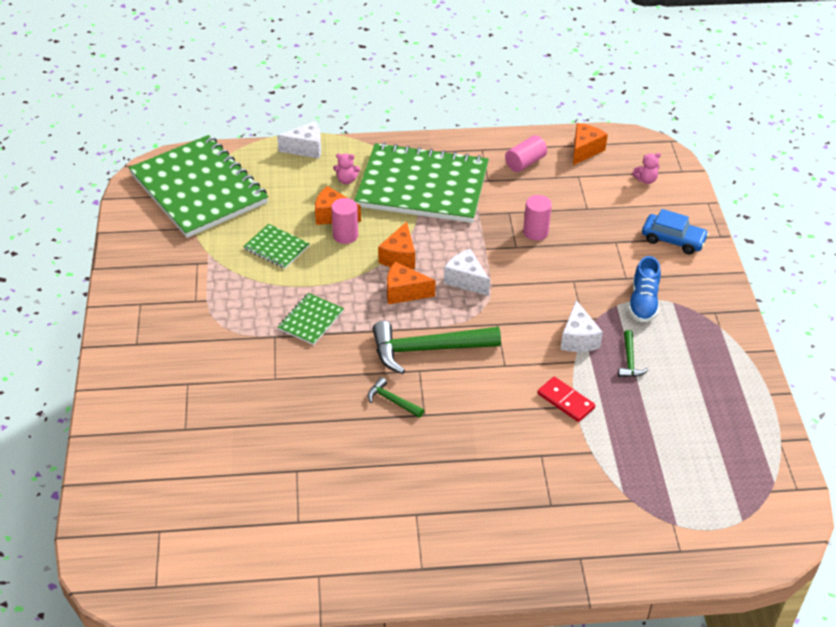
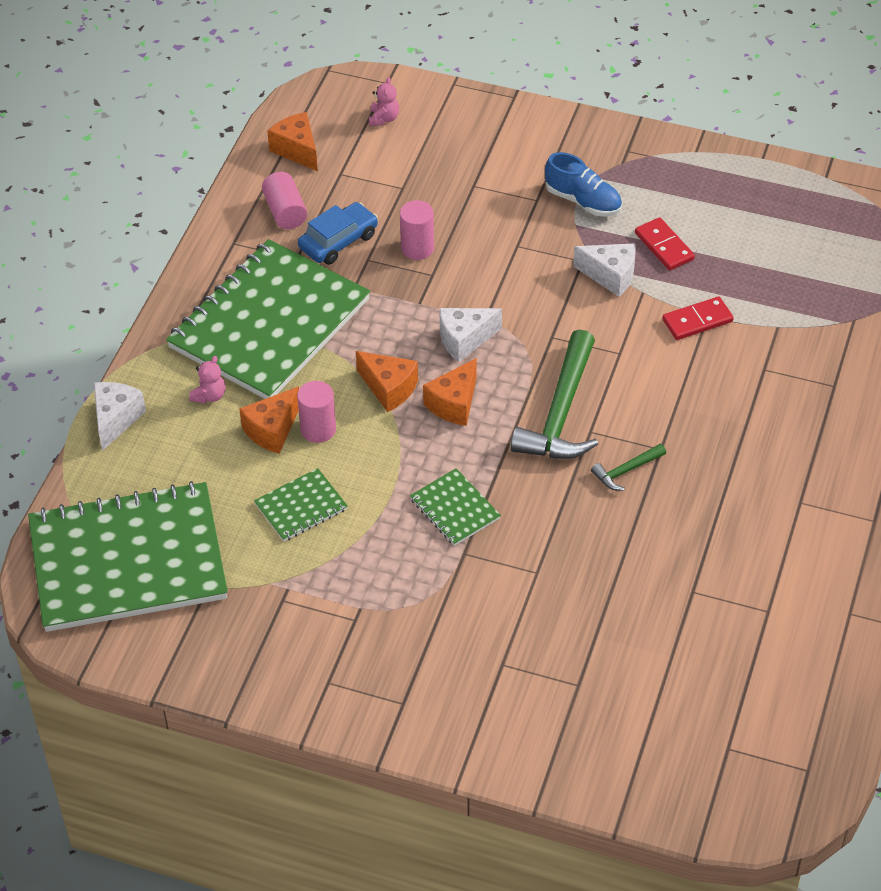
camera: 65 degrees left, 5 degrees up
(629, 360) = (664, 246): green hammer -> red domino
(673, 240) = (498, 137): blue car -> blue car (338, 241)

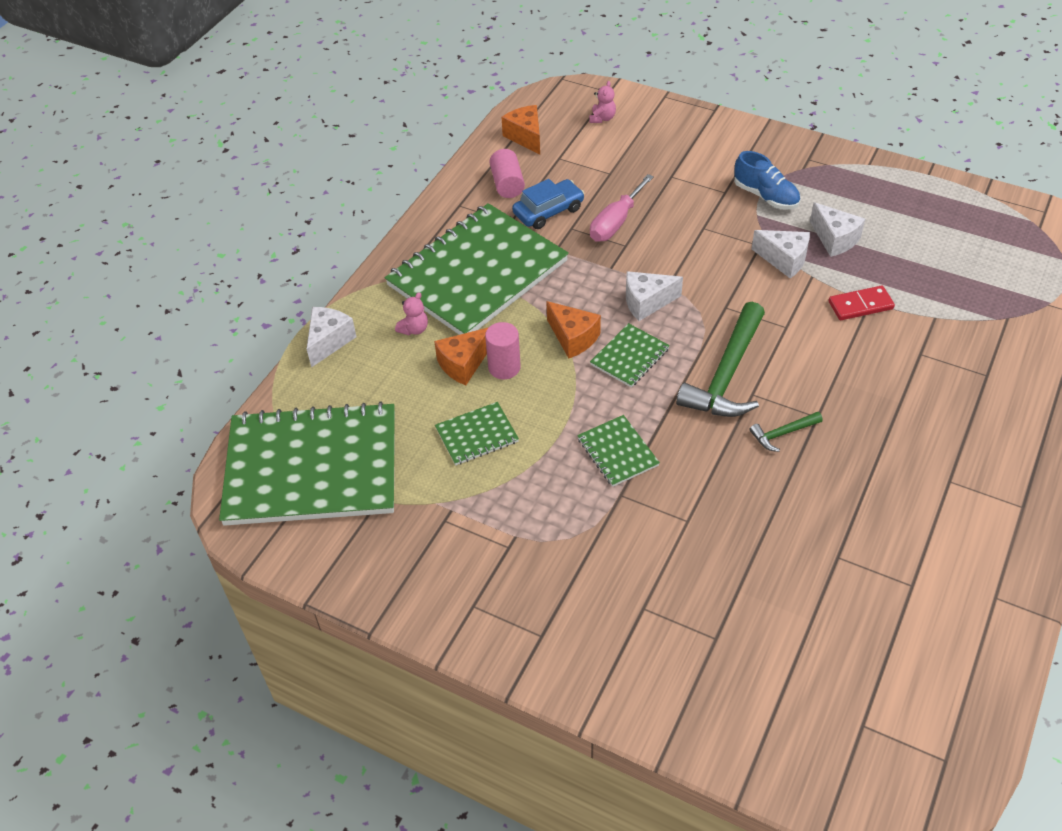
camera: 10 degrees right, 0 degrees up
(417, 248) = (615, 222): pink cylinder -> pink screwdriver
(454, 403) = (630, 357): orange cheese -> green notebook
(664, 246) = (834, 239): red domino -> white cheese

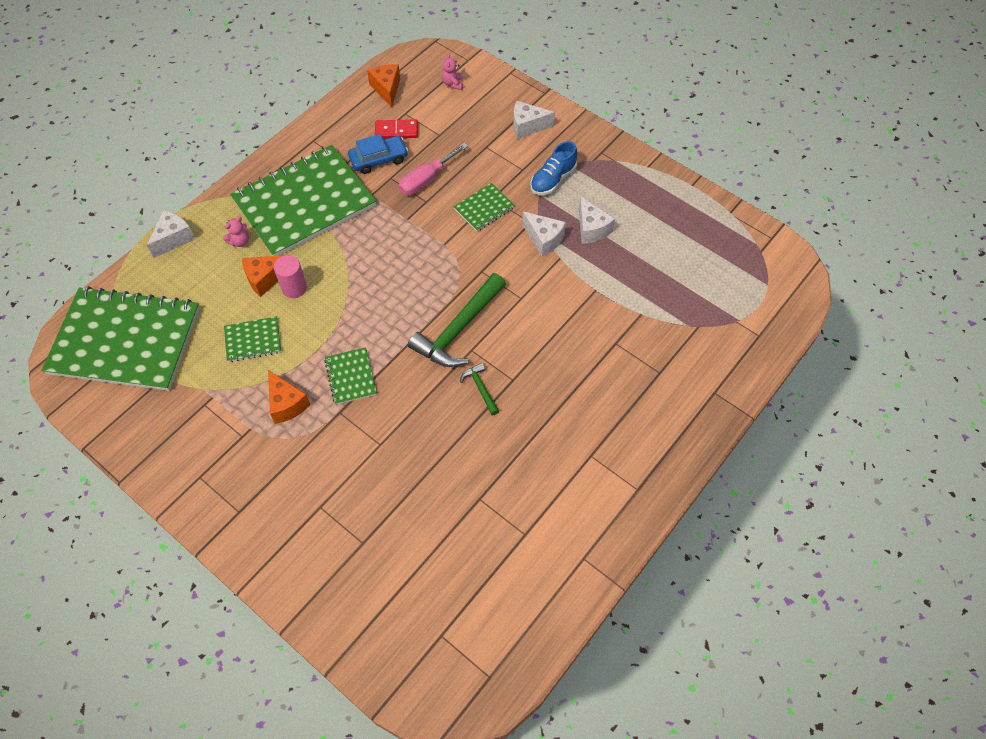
camera: 10 degrees right, 10 degrees up
(507, 184) = (356, 129): pink cylinder -> none
(573, 338) = (355, 274): orange cheese -> orange cheese (286, 404)
(602, 118) = (453, 84): pink teddy bear -> pink teddy bear turned 150 degrees clockwise
(630, 357) = (391, 299): green notebook -> green notebook (484, 208)
(646, 302) = (422, 254): white cheese -> white cheese (527, 126)
(765, 196) = (553, 179): blue shoe -> blue shoe turned 75 degrees clockwise
(783, 433) = (480, 388): green hammer -> green hammer turned 75 degrees clockwise
(860, 305) = (587, 291): red domino -> red domino (396, 131)

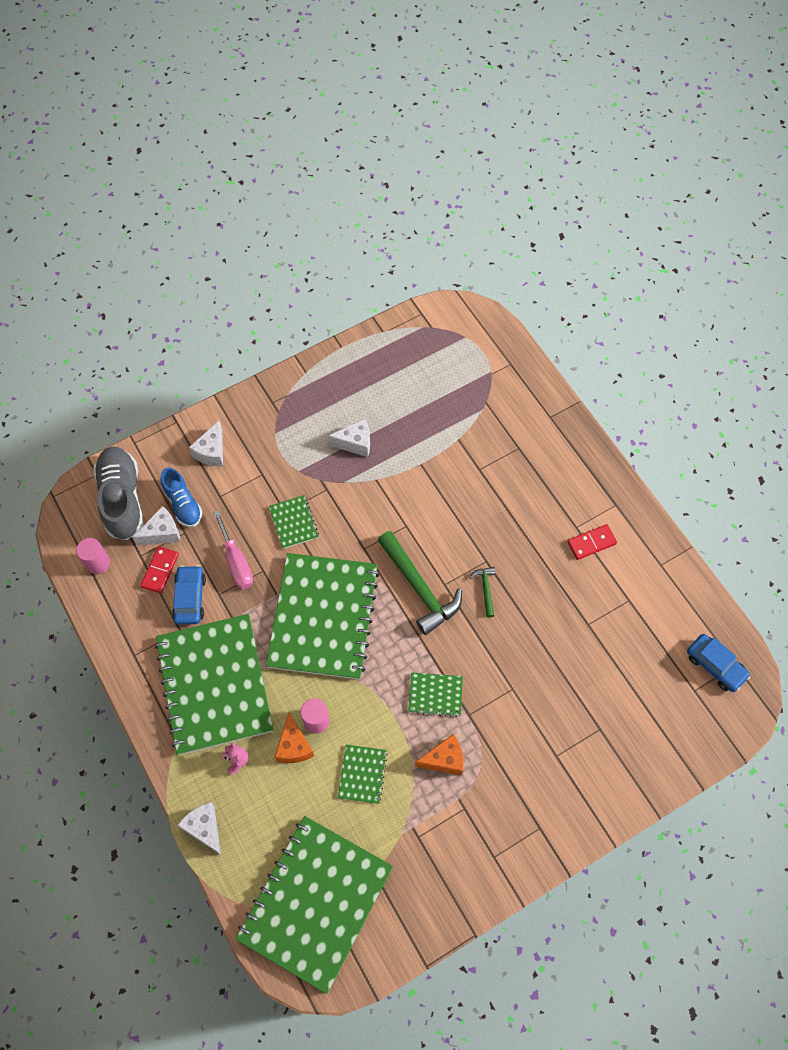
camera: 70 degrees left, 5 degrees up
(387, 89) = (98, 563): orange cheese -> pink cylinder
(398, 261) = (323, 617): none -> green notebook
(453, 84) = (122, 499): pink teddy bear -> grey shoe
(480, 388) = (485, 589): green hammer -> green hammer turned 90 degrees clockwise
(480, 652) = (715, 665): none -> blue car
(543, 239) = (350, 485): white cheese -> white cheese (162, 533)
(553, 179) = (286, 453): blue shoe -> blue shoe (183, 504)
(578, 476) = (591, 543): none -> red domino

